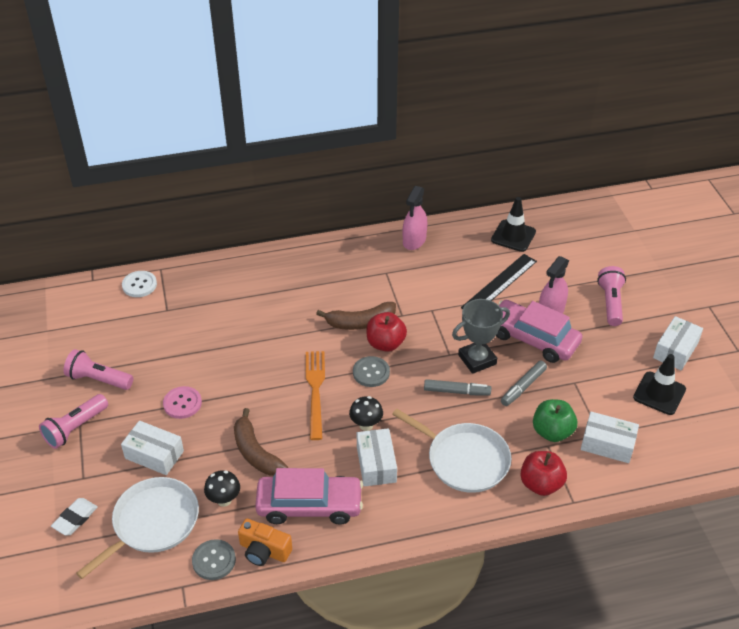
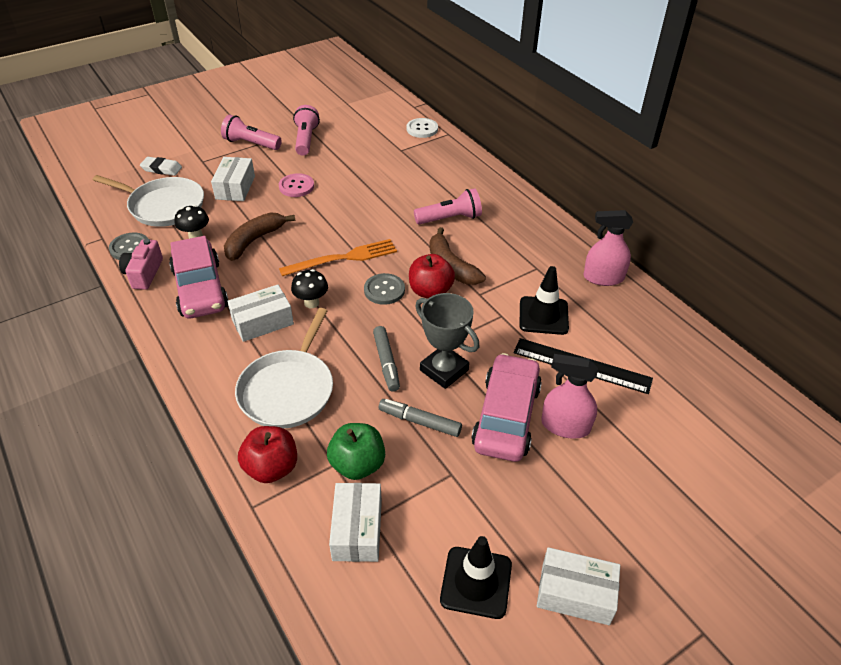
camera: 70 degrees right, 0 degrees up
(264, 551) = (144, 273): orange camera -> pink camera
(513, 236) = (679, 362): black traffic cone -> black traffic cone (543, 316)
(610, 303) = (623, 492): pink flashlight -> pink flashlight (450, 219)

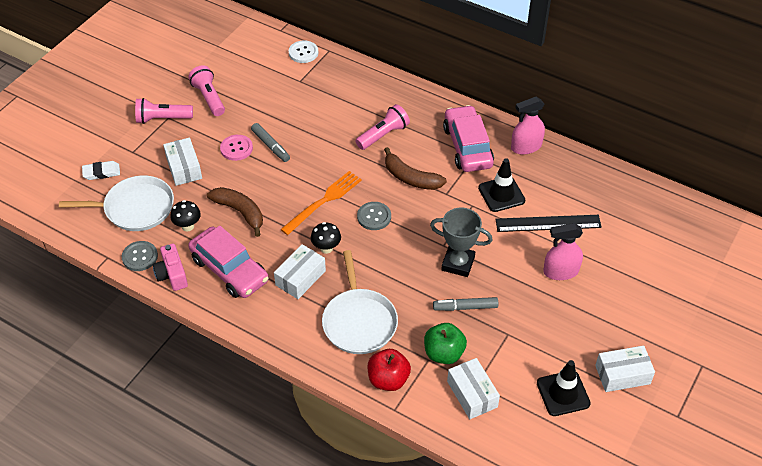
camera: 25 degrees left, 5 degrees up
(254, 241) = (240, 212): brown banana -> brown banana turned 120 degrees clockwise
(386, 362) = (414, 274): grey marker -> grey marker (270, 146)
(430, 291) = (409, 205): red apple -> none
(506, 416) = (519, 280): pink car -> pink car (467, 146)

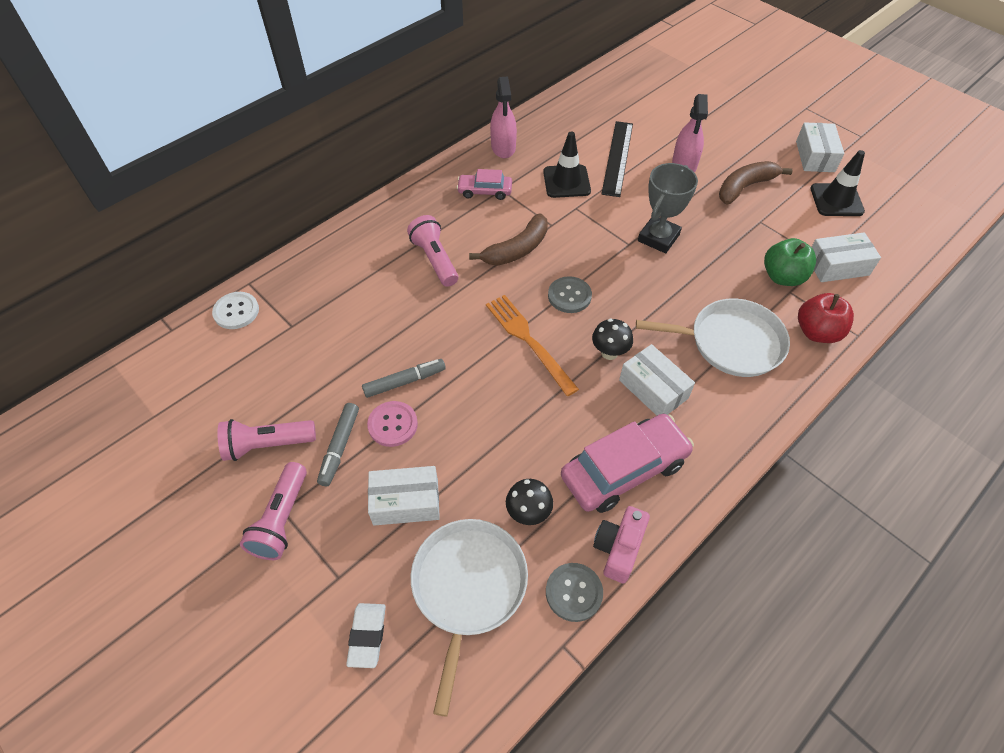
camera: 75 degrees left, 5 degrees up
(172, 274) = (619, 548): pink camera -> pink camera turned 120 degrees clockwise
(240, 212) = (520, 440): brown banana -> brown banana (745, 187)
(465, 307) = (721, 246): grey marker -> grey marker (339, 447)
(467, 146) = (485, 191): pink car -> pink car, size x0.55

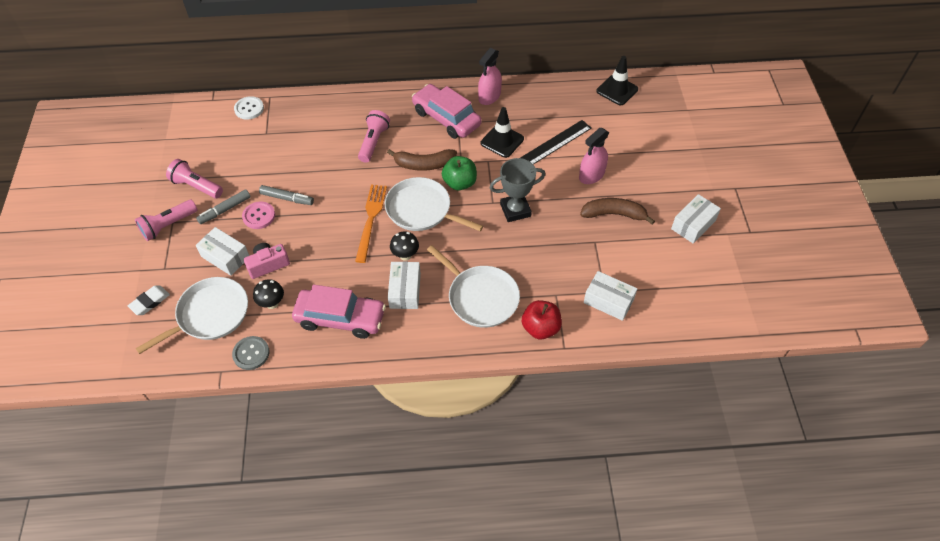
camera: 40 degrees right, 0 degrees up
(485, 191) = (446, 118): pink car -> pink car, size x1.82
(569, 296) = (421, 210): grey button -> white pan
(619, 548) = (293, 351): pink camera -> pink camera (268, 265)
(782, 277) = (563, 283): green apple -> green apple (459, 183)
(836, 200) = (667, 262): black traffic cone -> black traffic cone (617, 90)

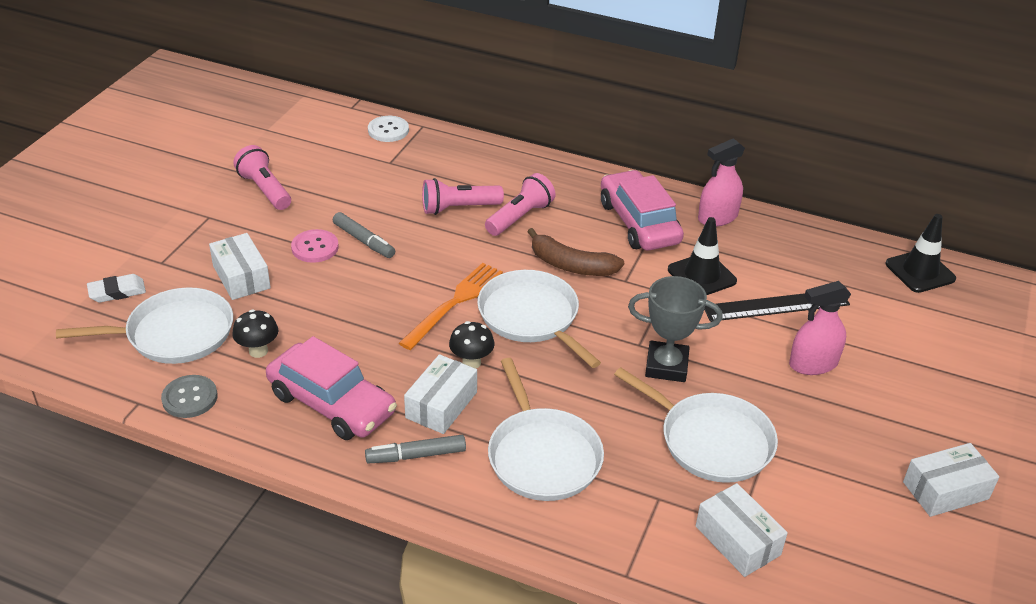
camera: 25 degrees right, 15 degrees down
(168, 225) = (201, 219): pink flashlight -> pink flashlight (459, 208)
(225, 210) = (279, 226): grey marker -> grey marker (416, 455)
(268, 265) = (286, 305): pink camera -> none
(459, 183) = (606, 304): green apple -> none
(540, 328) = (606, 533): red apple -> none
(564, 247) = (711, 441): none -> white pan
(614, 214) = (818, 427): brown banana -> none

